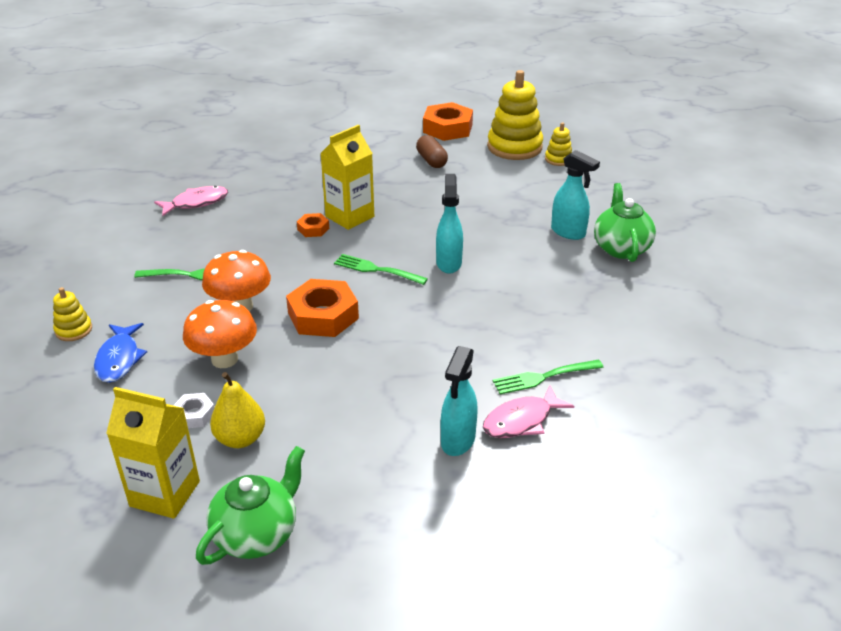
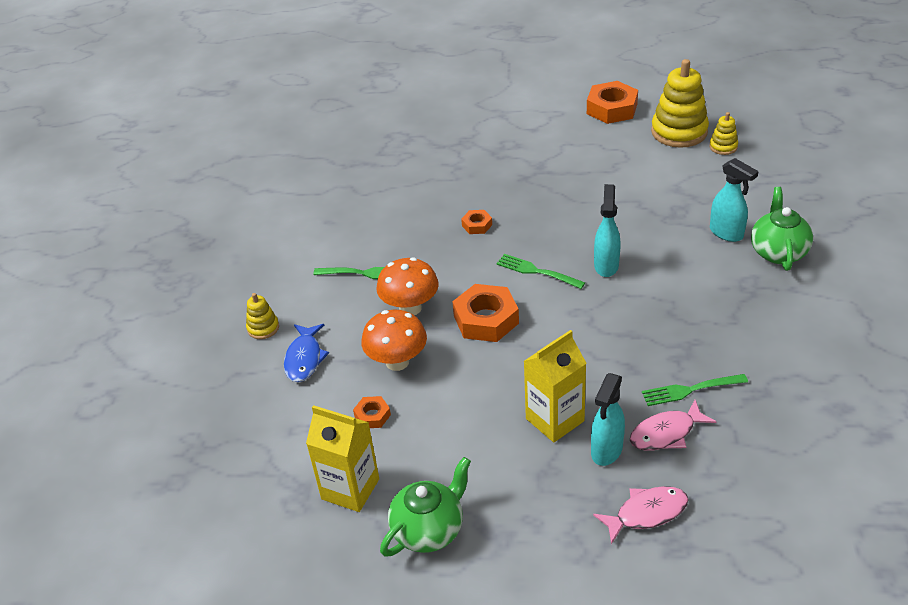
camera: 10 degrees right, 5 degrees up
(194, 415) = (372, 415): white nut -> orange nut
(196, 203) = (366, 194): pink fish -> pink fish (646, 513)
(240, 438) = (413, 440): yellow pear -> none
(349, 216) = (512, 212): yellow carton -> yellow carton (555, 420)
(431, 161) = (594, 148): brown capsule -> none

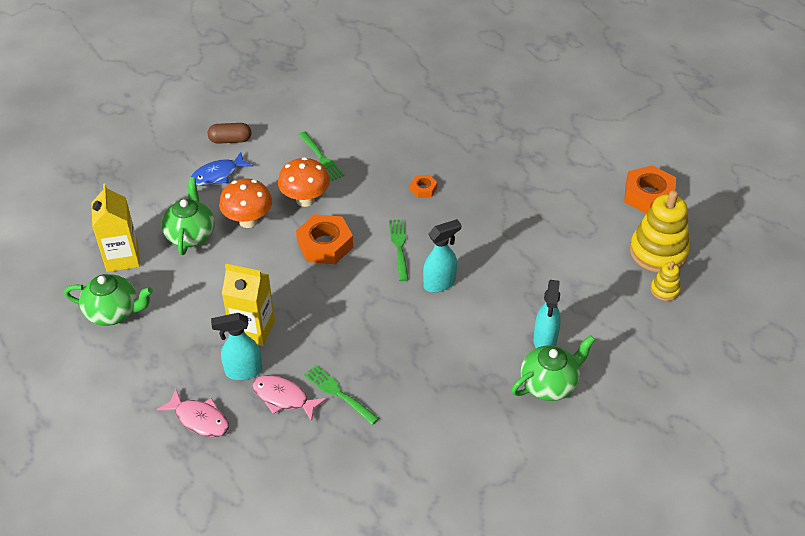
camera: 50 degrees right, 5 degrees up
(263, 328) = (230, 140): yellow stacking toy -> brown capsule
(372, 415) = (191, 235): orange nut -> green teapot

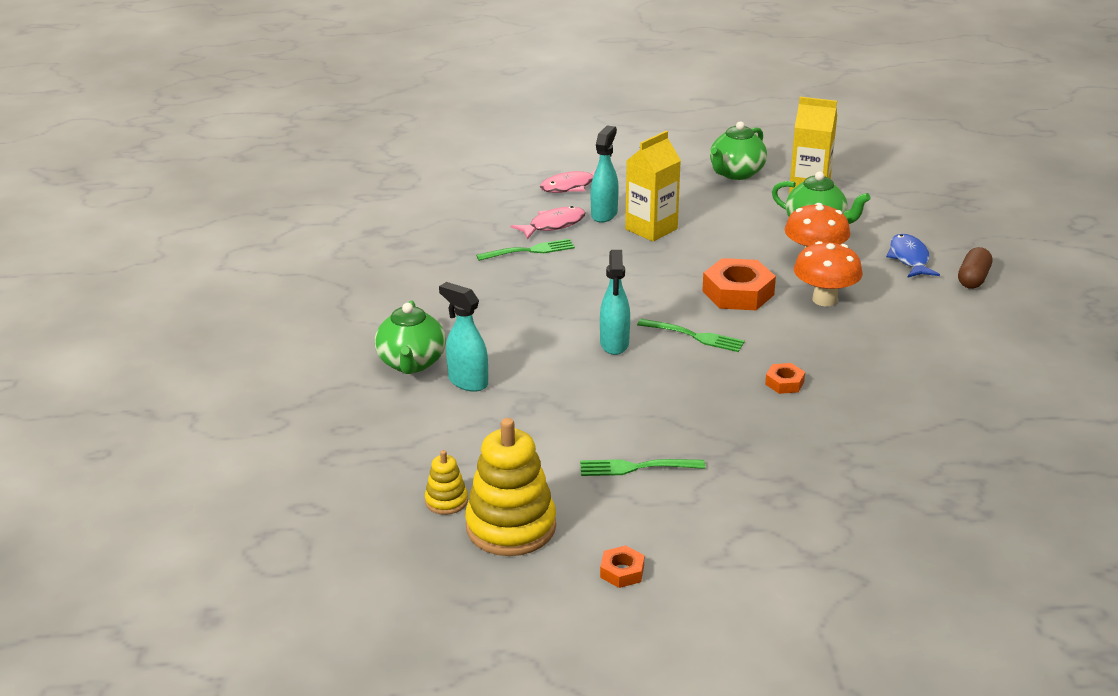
camera: 120 degrees right, 15 degrees down
(321, 157) = (899, 328): green fork -> green fork (637, 467)
(648, 195) = (622, 571): orange nut -> orange nut, size x0.50

